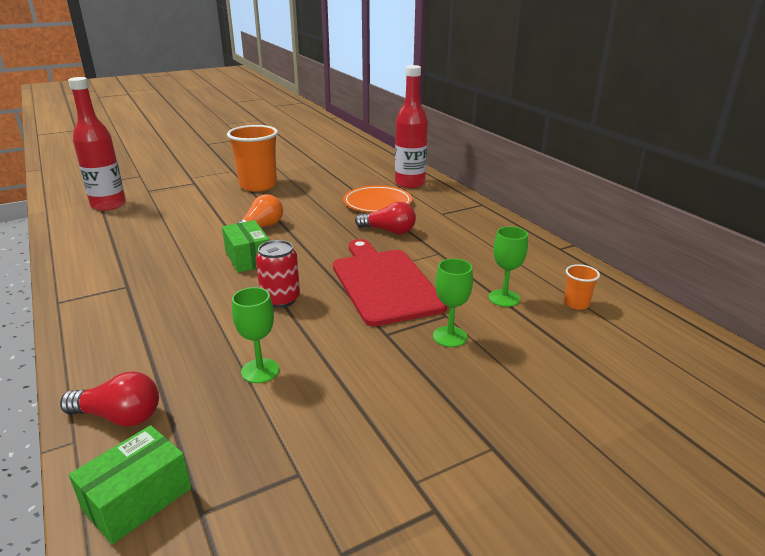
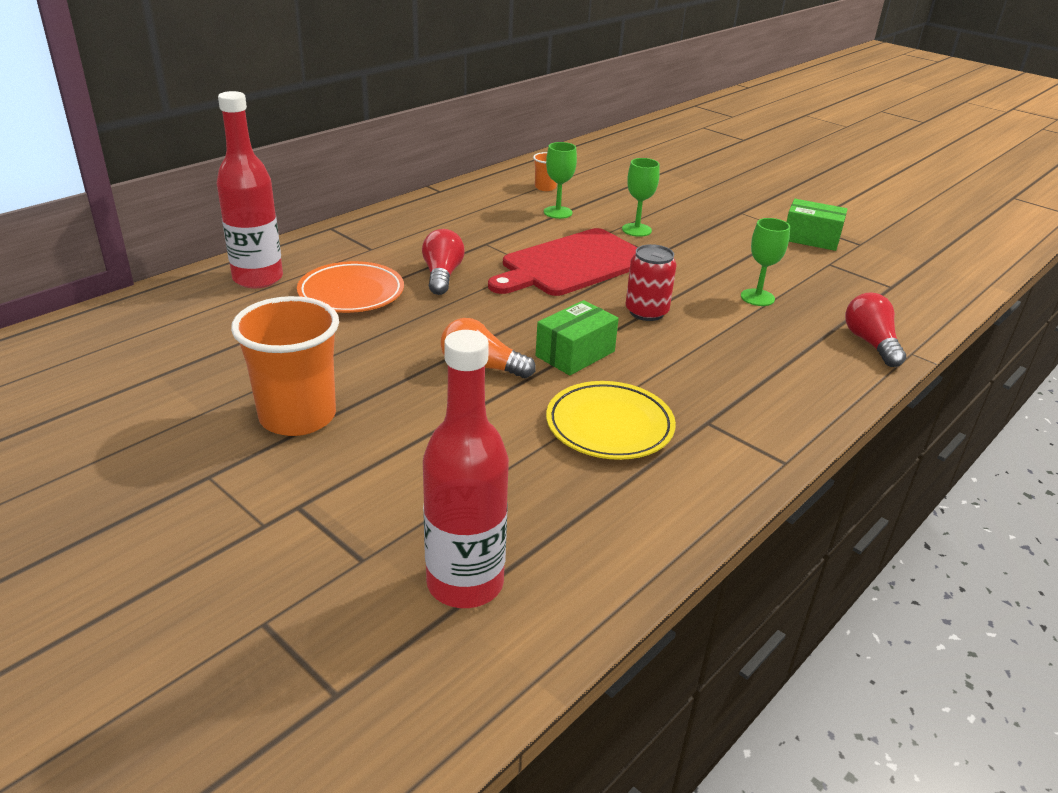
camera: 110 degrees left, 5 degrees up
(137, 499) = (912, 310): green box -> green box (811, 238)
(163, 253) = (609, 426): none -> yellow plate

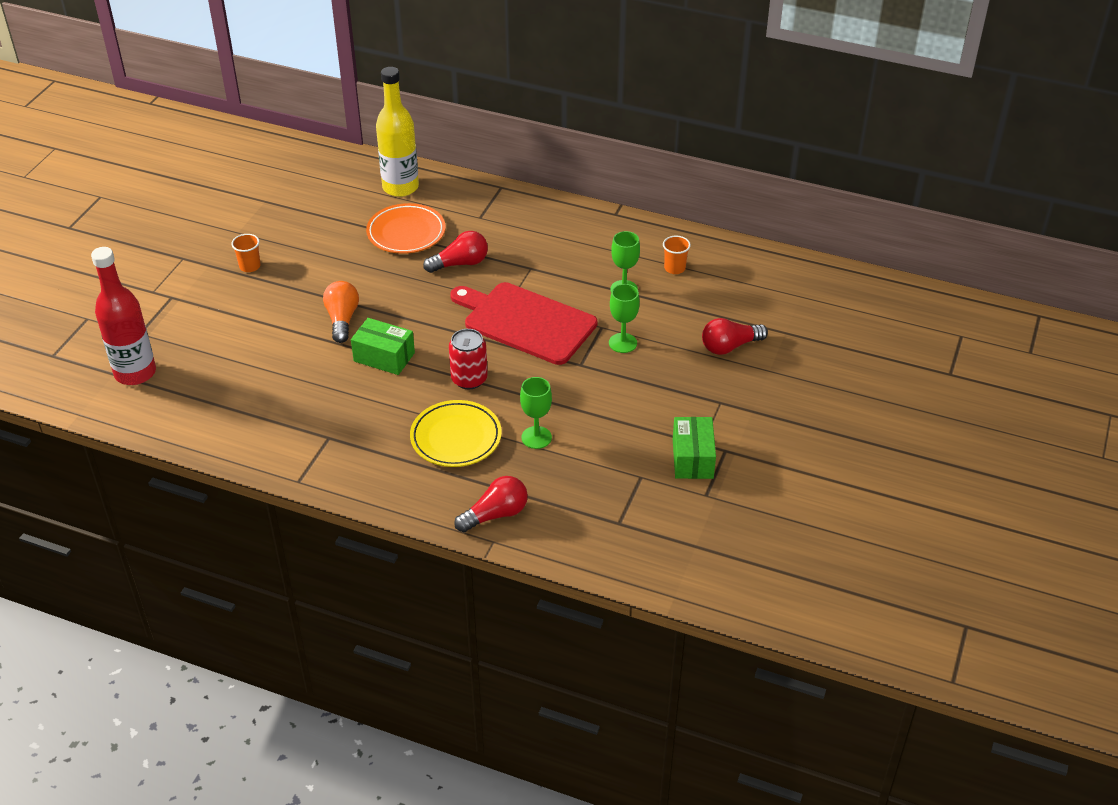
camera: 70 degrees right, 10 degrees up
(258, 278) = (400, 187): red bottle -> yellow bottle
(298, 416) = (250, 266): orange cup -> orange cup, size x0.45
(609, 426) = (301, 393): yellow plate -> yellow plate (456, 438)
(669, 193) = (730, 346): none -> red light bulb

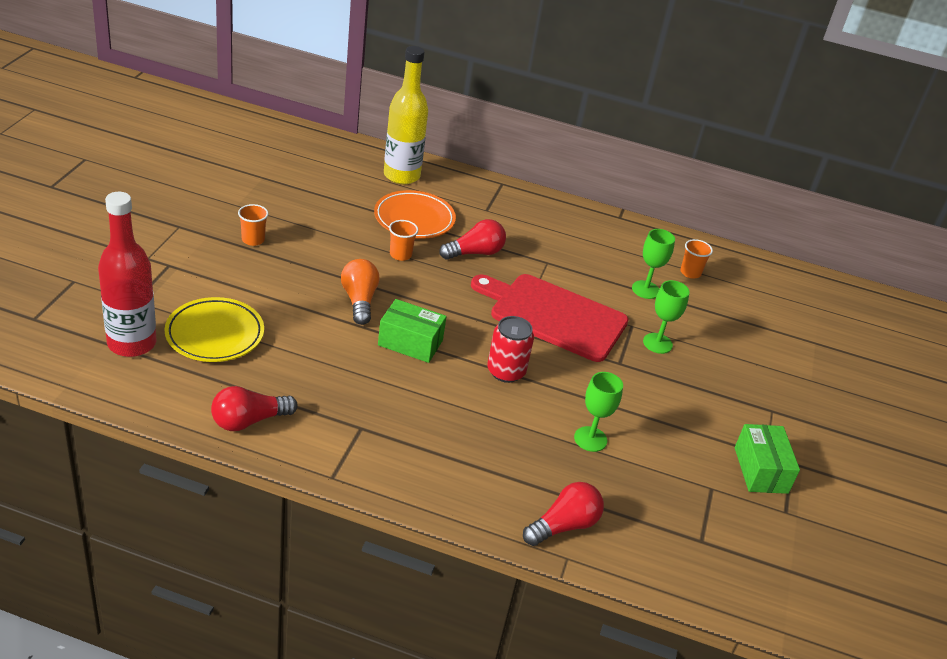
camera: 10 degrees left, 5 degrees down
(387, 271) = (400, 255): none -> orange cup
(456, 438) = (503, 435): yellow plate -> yellow plate (215, 334)
(730, 346) = (765, 353): red light bulb -> red light bulb (249, 421)

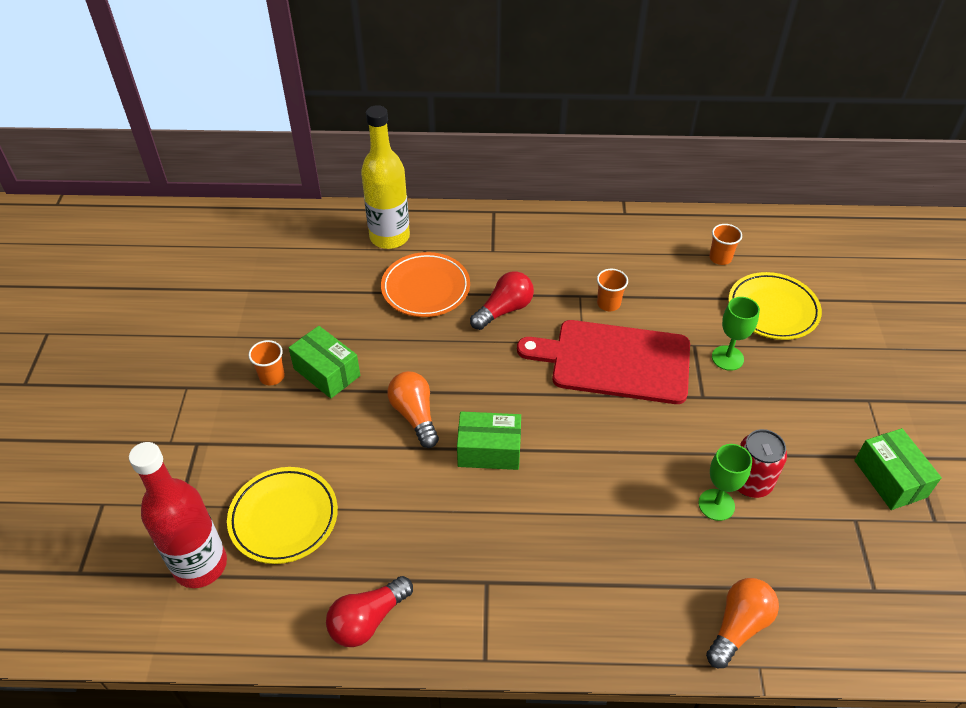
camera: 10 degrees left, 10 degrees up
(300, 250) = (327, 372): none -> green box
(400, 255) = (431, 340): orange cup -> orange cup (608, 303)
(506, 371) = (599, 451): red can -> red can (750, 482)
(563, 526) = (738, 627): red light bulb -> orange light bulb
(645, 290) = (687, 295): green goblet -> none
(718, 322) = (772, 310): none -> yellow plate

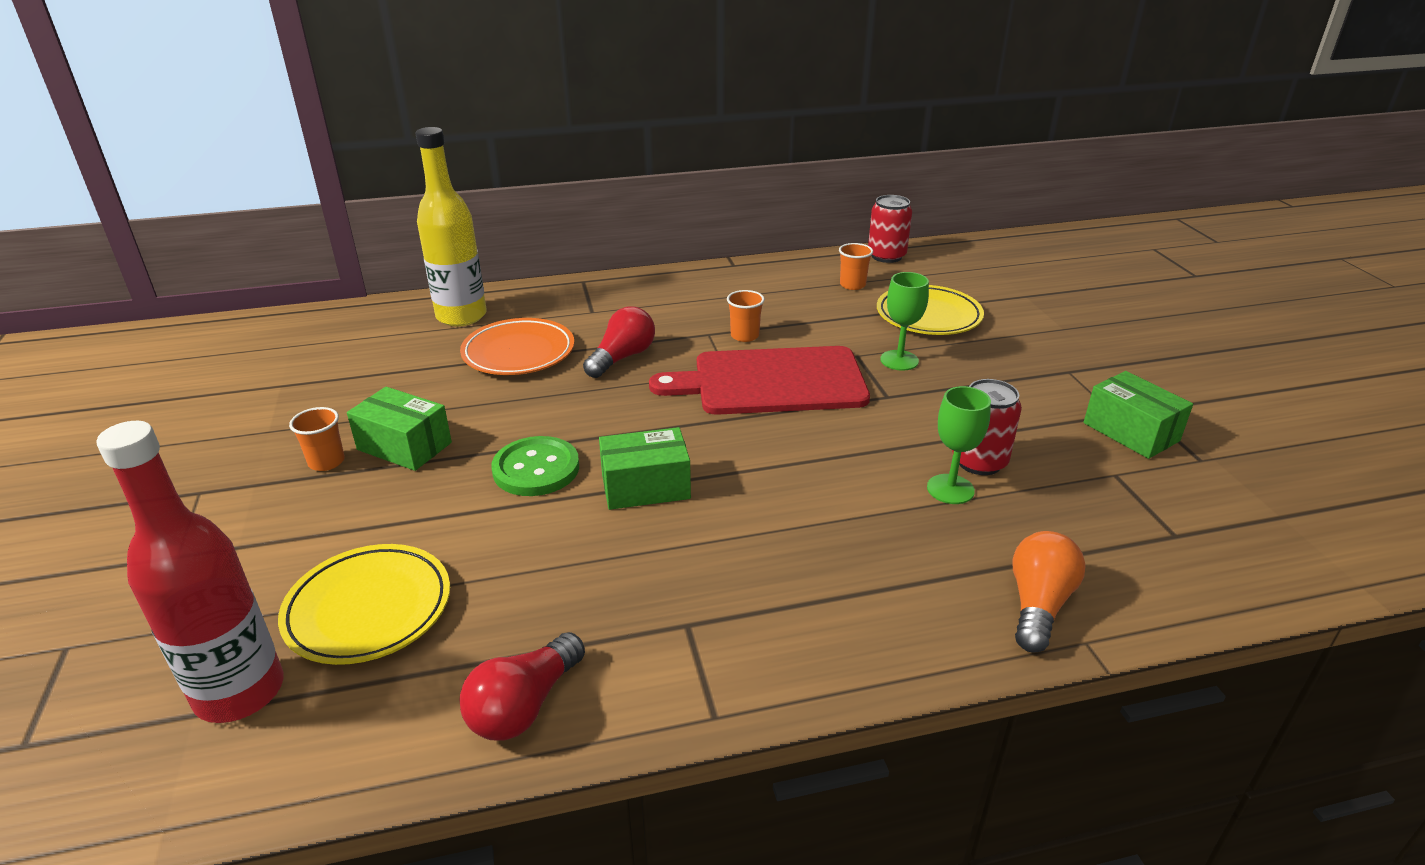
camera: 15 degrees left, 15 degrees down
(415, 415) = (536, 469): orange light bulb -> green button
(764, 225) = (886, 256): none -> red can

